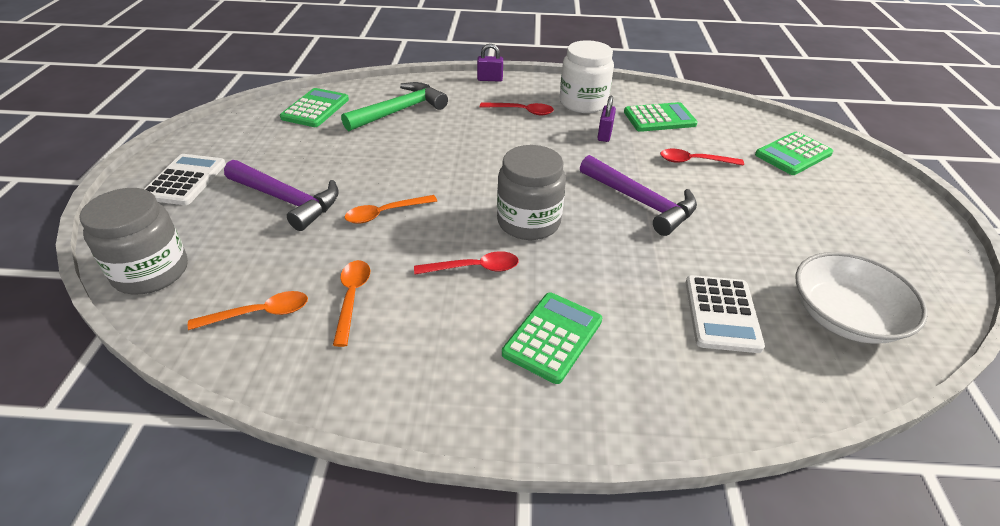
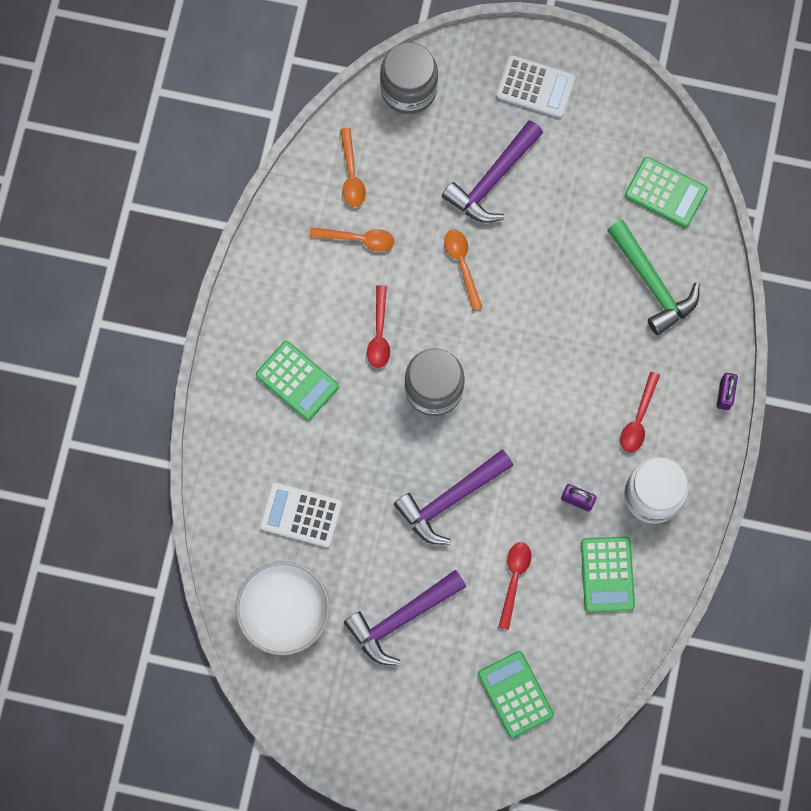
camera: 100 degrees right, 35 degrees up
(780, 224) = (401, 618): none -> purple hammer

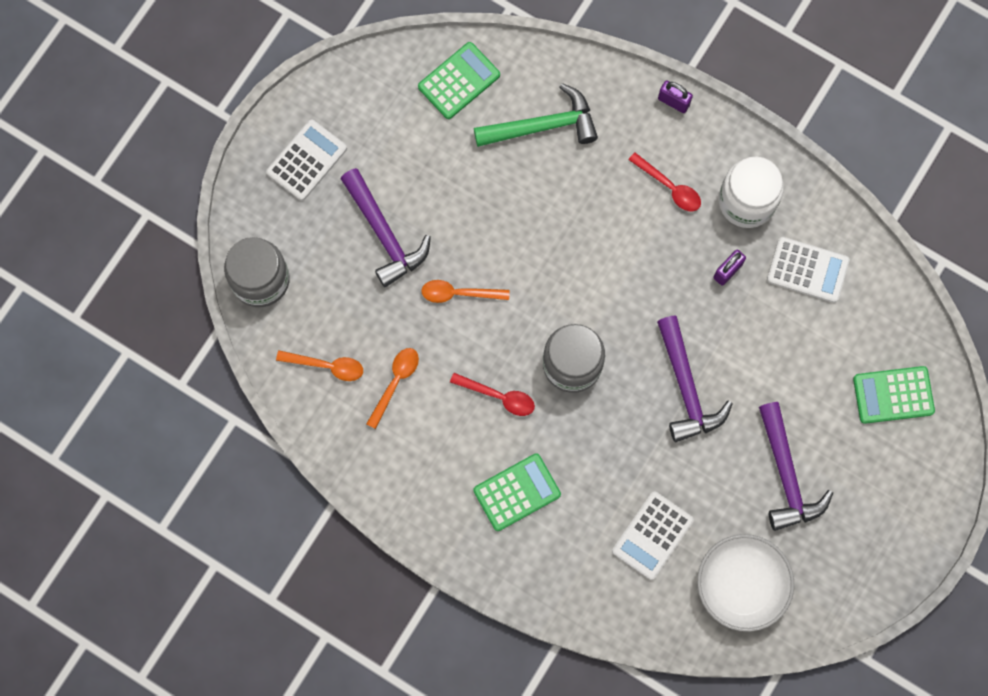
camera: 70 degrees left, 0 degrees up
(514, 579) = (784, 356): red spoon -> none
(607, 574) = (807, 270): green calculator -> white calculator

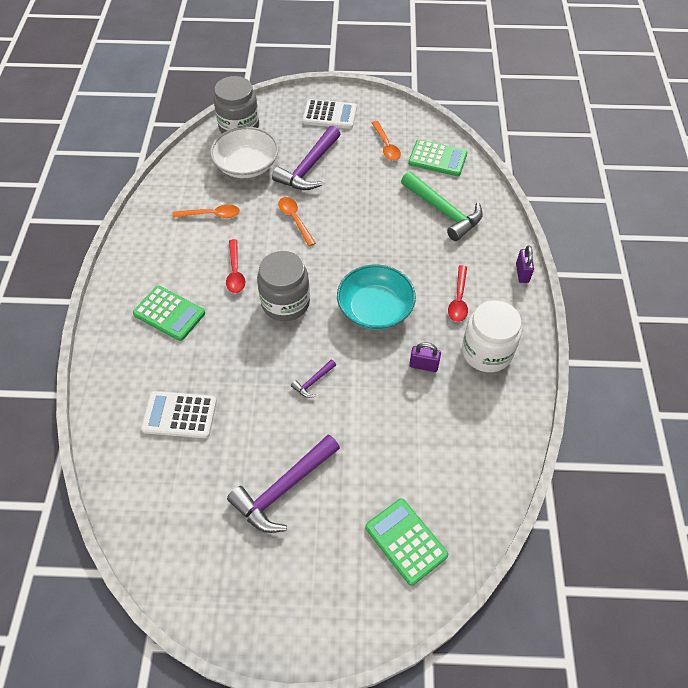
camera: 60 degrees right, 20 degrees down
(326, 366) = (202, 178): orange spoon -> orange spoon (386, 146)
(633, 277) = (375, 309): none -> turquoise bowl
(686, 387) = (313, 382): purple hammer -> purple hammer, size x0.45
(742, 585) = (169, 501): white bowl -> white bowl (246, 165)
(807, 270) = (465, 420): white calculator -> none

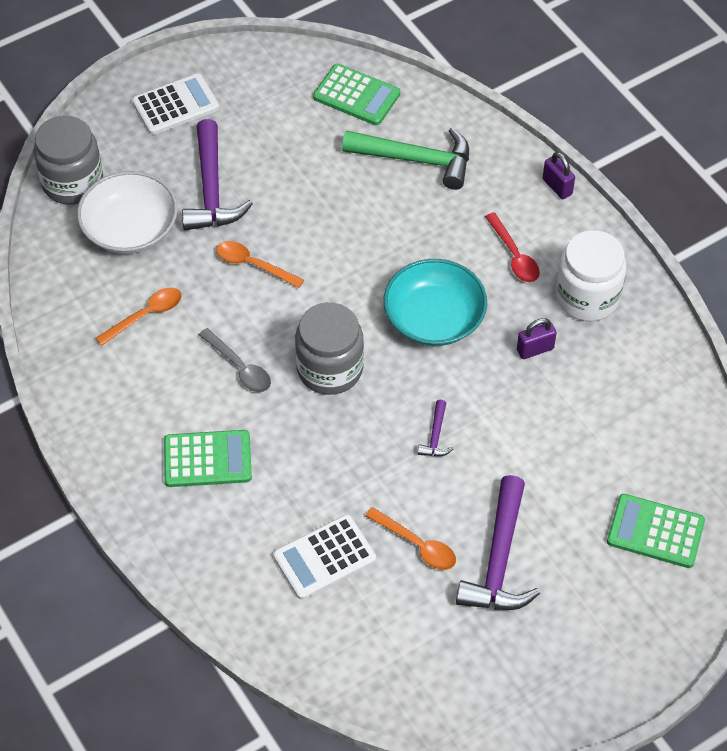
camera: 35 degrees left, 0 degrees up
(235, 272) = (239, 367): red spoon -> grey spoon
(386, 146) = (281, 111): orange spoon -> orange spoon (416, 545)
(437, 159) = (356, 96): green calculator -> green calculator turned 45 degrees clockwise

